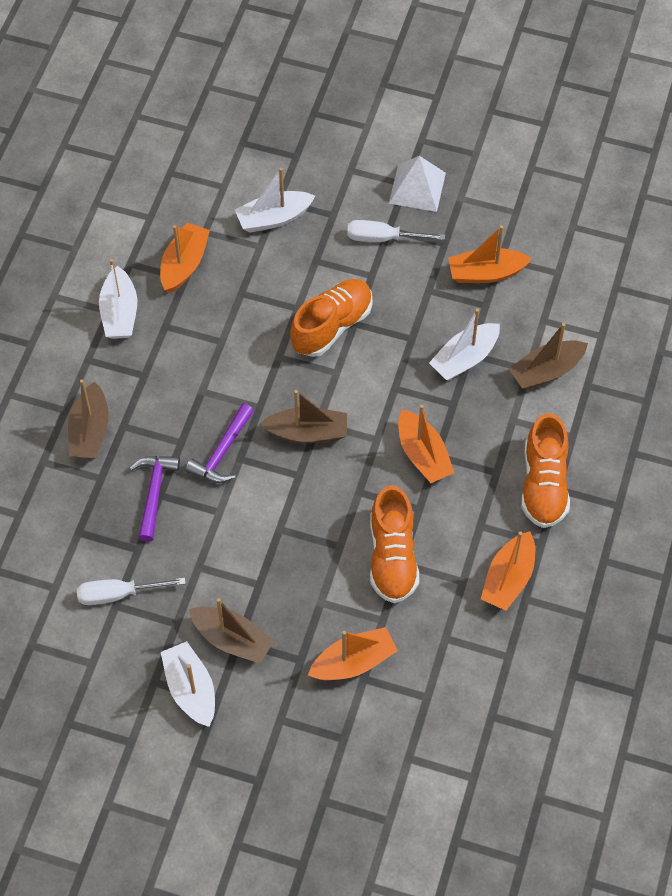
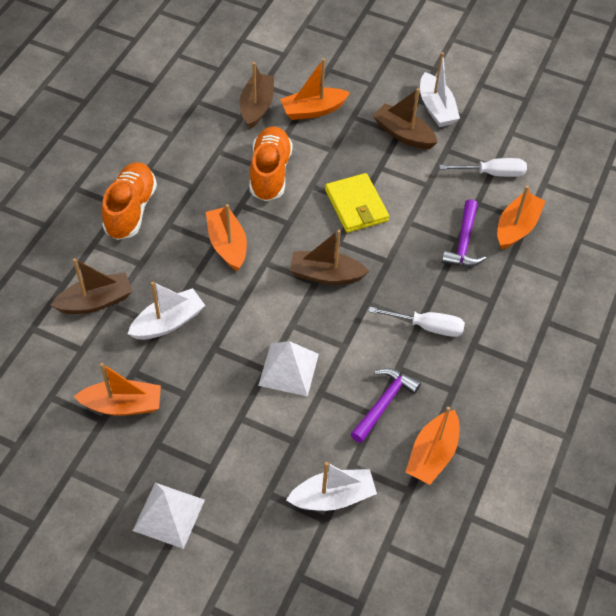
camera: 175 degrees left, 5 degrees down
(90, 431) = (522, 300): brown boat -> brown boat (257, 107)
(119, 313) = (499, 409): white boat -> none
(222, 452) = (403, 268): purple hammer -> purple hammer (383, 403)
(282, 525) = (356, 205): none -> yellow wallet
(332, 326) = (288, 369): orange shoe -> white pyramid
(383, 238) = (219, 458): white screwdriver -> white screwdriver (427, 326)
(508, 578) = (181, 148): orange boat -> orange boat (516, 227)

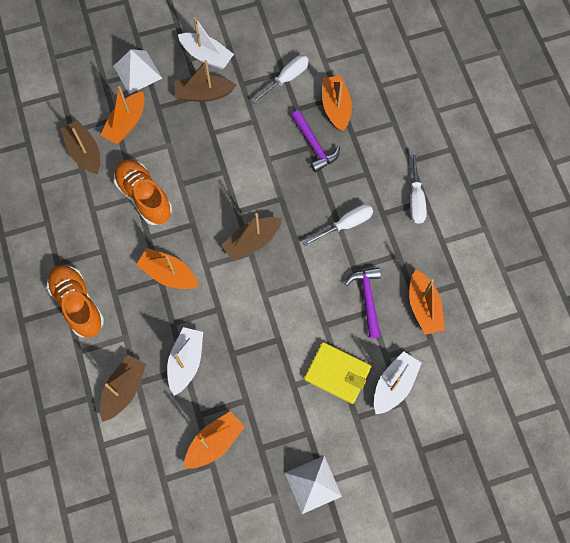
camera: 40 degrees left, 15 degrees up
(288, 369) = (291, 327): white pyramid -> white pyramid (137, 72)
(356, 205) = (224, 174): yellow wallet -> yellow wallet (337, 373)
(519, 357) = (416, 199): none -> white screwdriver

